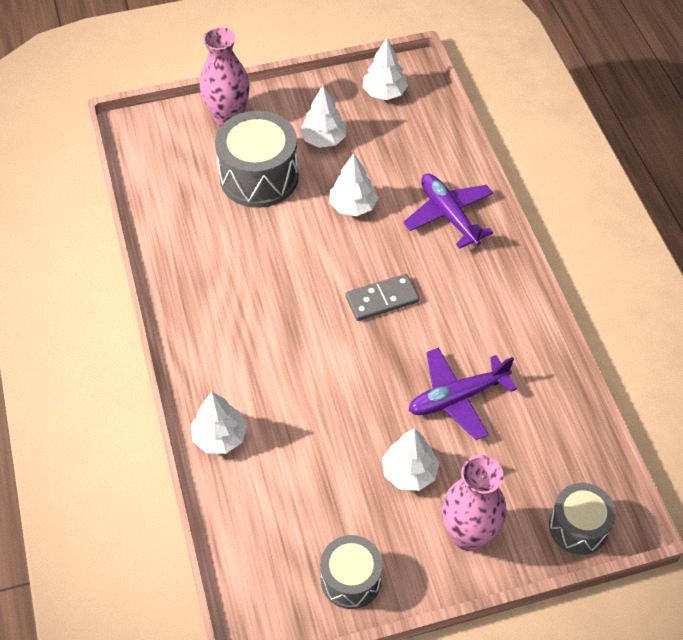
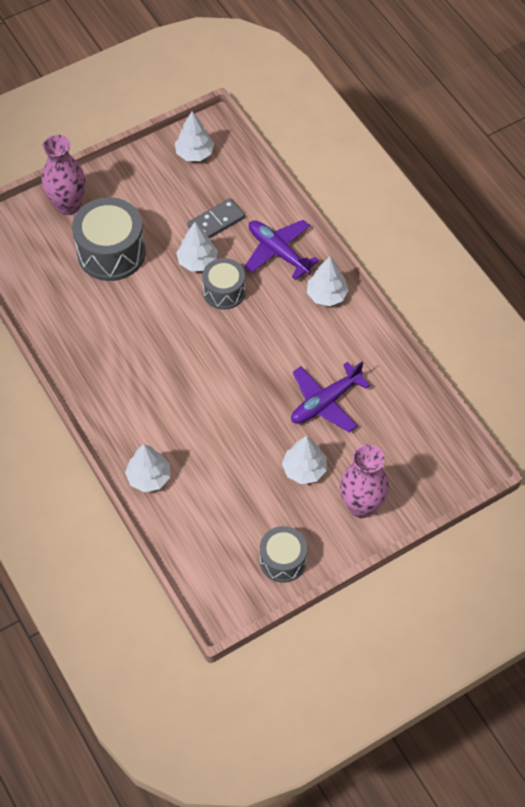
camera: 15 degrees left, 5 degrees up
(323, 139) = (155, 207): white tree -> white tree (327, 295)
(382, 299) = (244, 336): grey domino -> grey domino (216, 222)
(578, 527) = (441, 480): grey drum -> grey drum (224, 291)

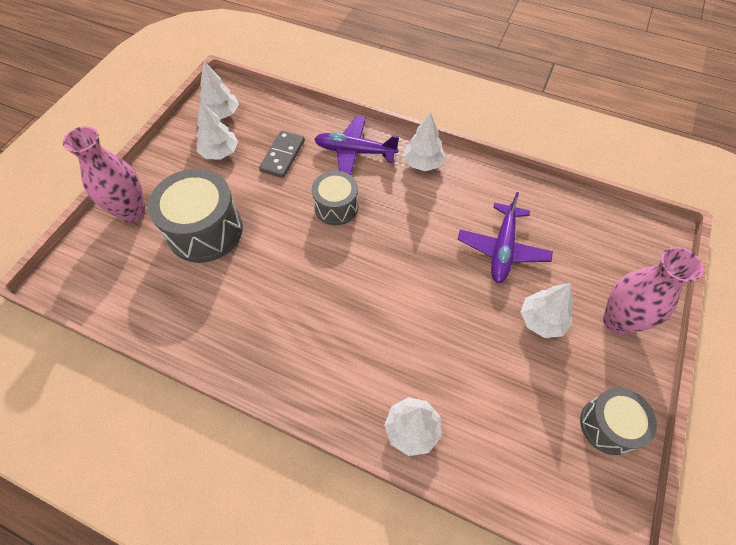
camera: 35 degrees left, 0 degrees up
(197, 261) = (292, 195): white tree -> white tree (220, 152)

